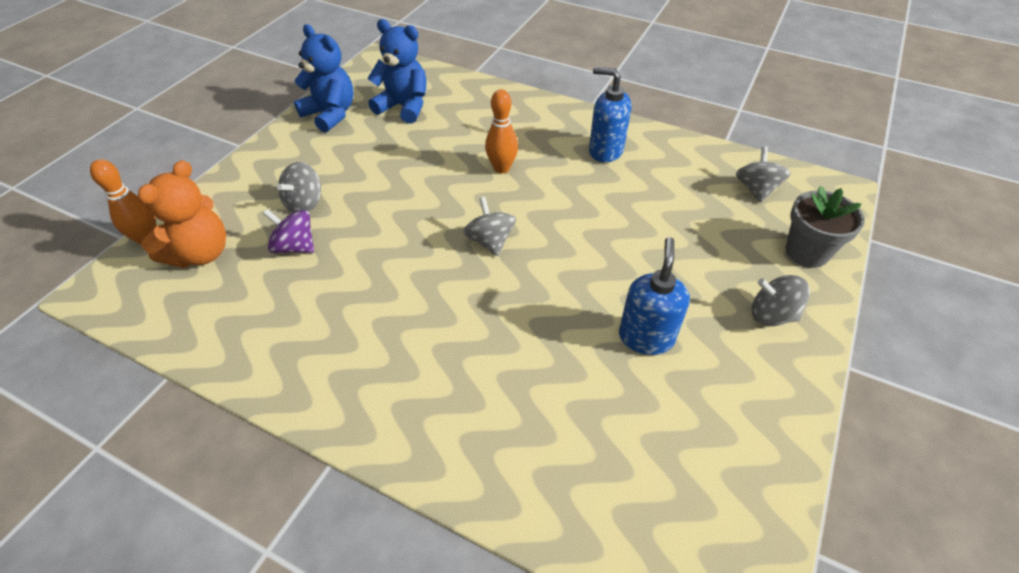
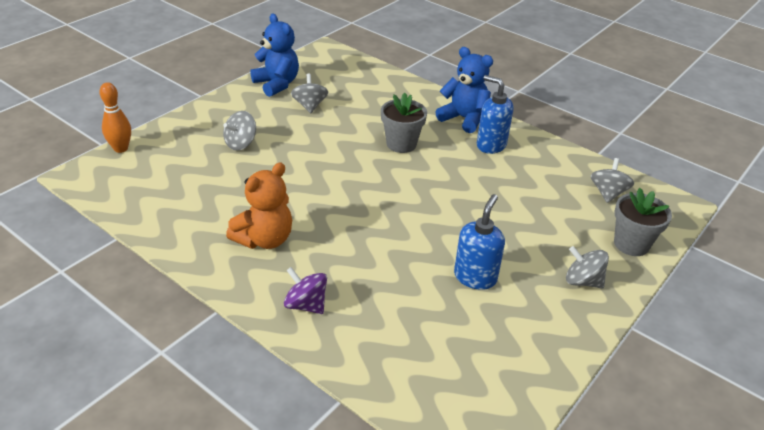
camera: 10 degrees right, 10 degrees down
(201, 253) = (157, 164): orange teddy bear -> orange teddy bear (264, 239)
(295, 246) = (226, 171): purple spinning top -> purple spinning top (306, 305)
(404, 107) = (336, 88): blue teddy bear -> blue teddy bear (464, 119)
(490, 241) = (375, 193): grey spinning top -> grey spinning top (309, 106)
(501, 168) = (401, 144): orange bowling pin -> grey flower pot

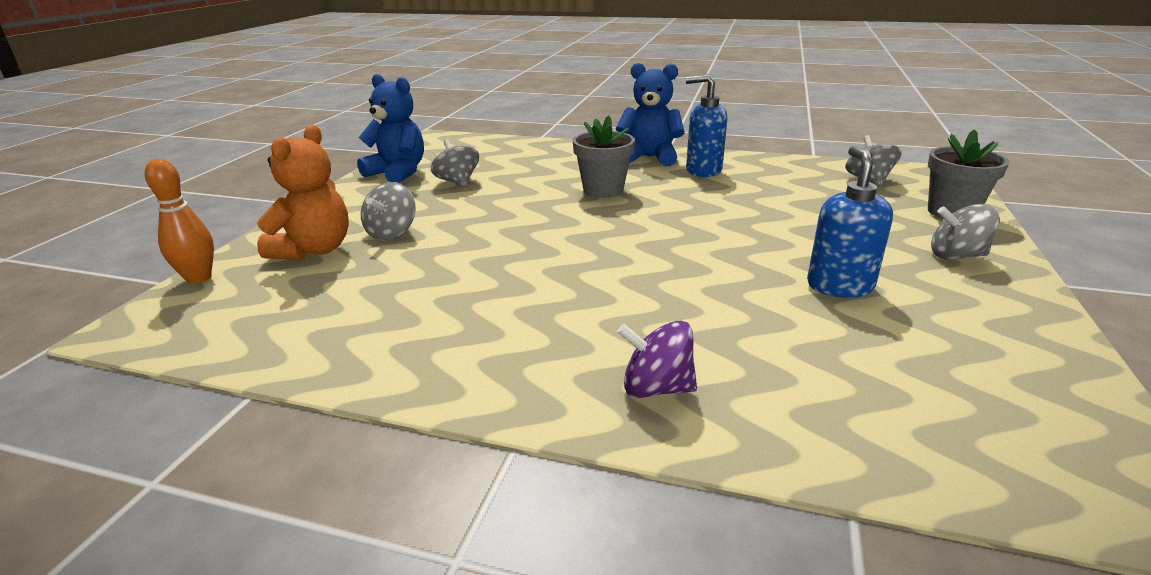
camera: 20 degrees left, 10 degrees down
(264, 239) = (515, 324): orange teddy bear -> orange teddy bear (314, 250)

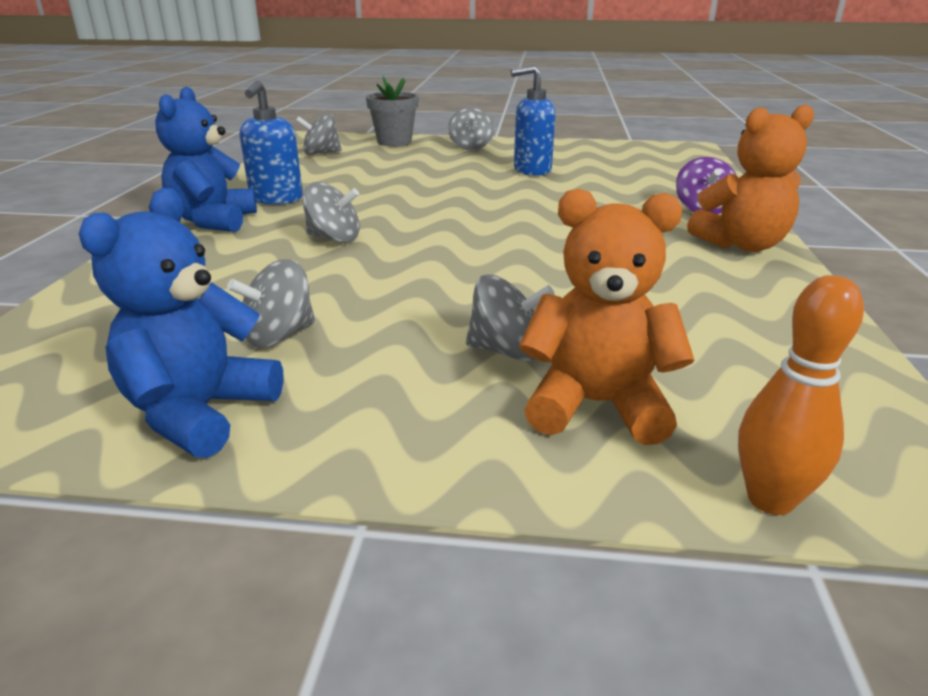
camera: 100 degrees left, 0 degrees up
(515, 380) = (742, 245): none -> orange teddy bear
(603, 190) = (334, 238): grey flower pot -> grey spinning top

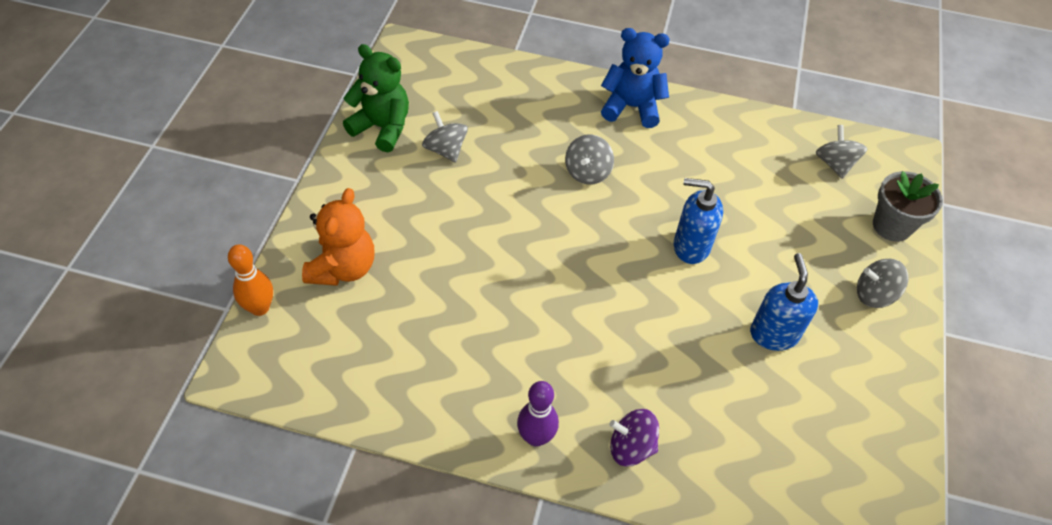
camera: 95 degrees right, 25 degrees up
(199, 412) = (382, 128): blue teddy bear -> green teddy bear
(276, 199) = (683, 138): blue soap dispenser -> blue soap dispenser (691, 246)
(506, 351) = (404, 242): grey spinning top -> none
(742, 245) = (536, 437): orange teddy bear -> purple bowling pin

